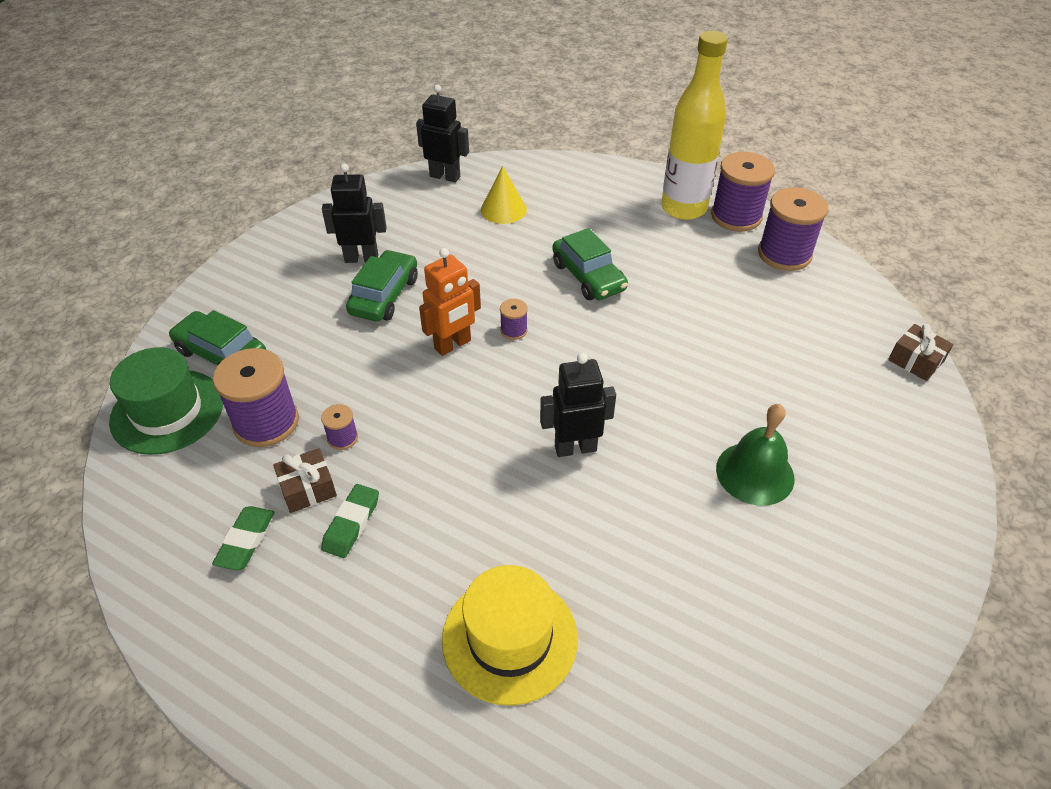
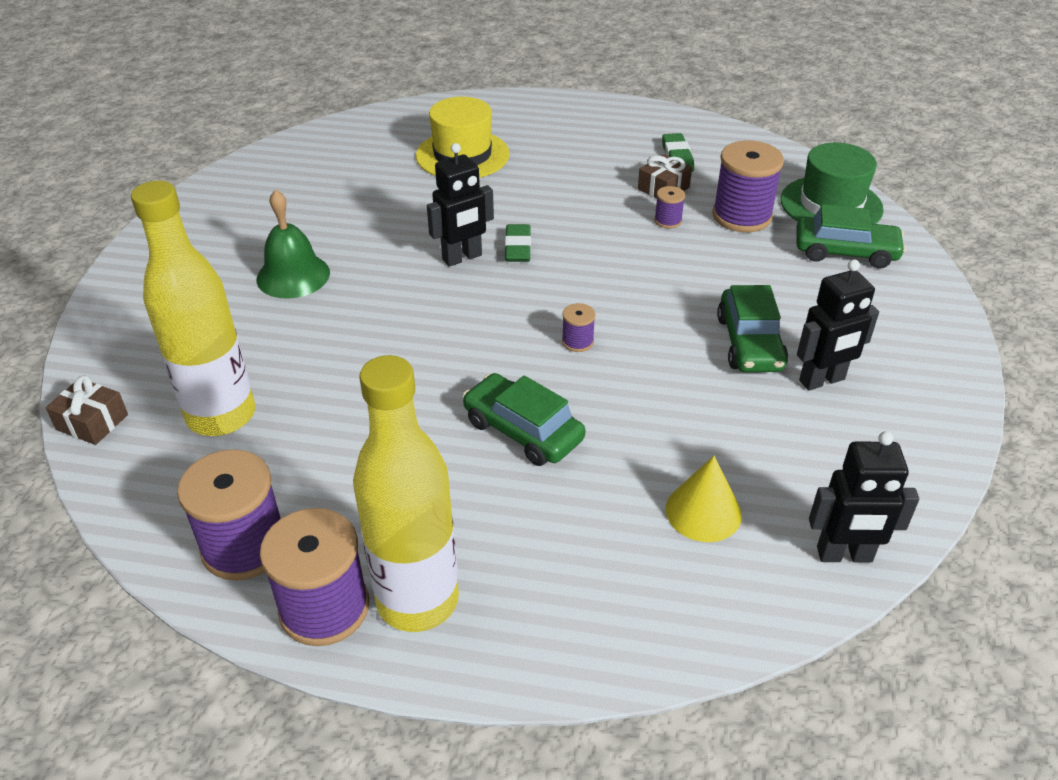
camera: 160 degrees right, 5 degrees down
(351, 523) = (612, 179): green eraser -> green eraser (518, 247)
(453, 345) = (632, 312): orange robot -> none
(811, 340) = (221, 415): none -> yellow bottle

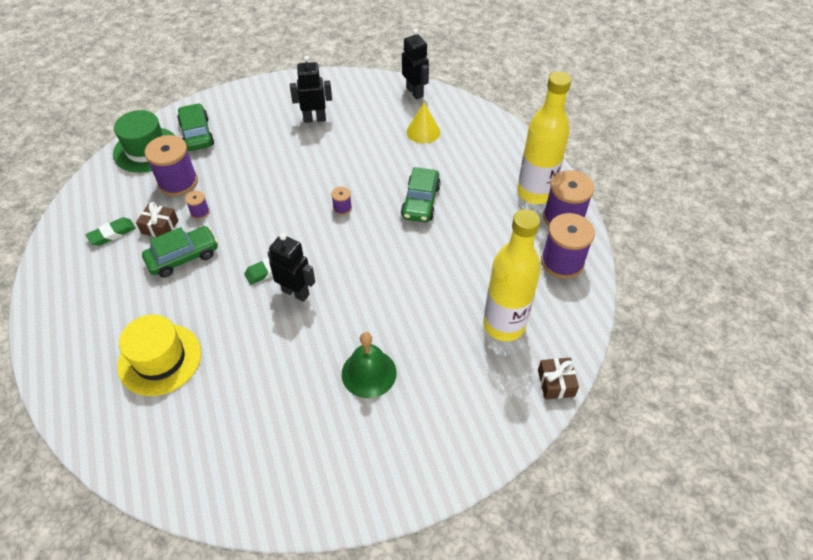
camera: 120 degrees left, 10 degrees up
(749, 343) = (301, 147): green car -> green car (183, 257)
(822, 380) = (314, 119): black robot -> black robot turned 45 degrees counterclockwise

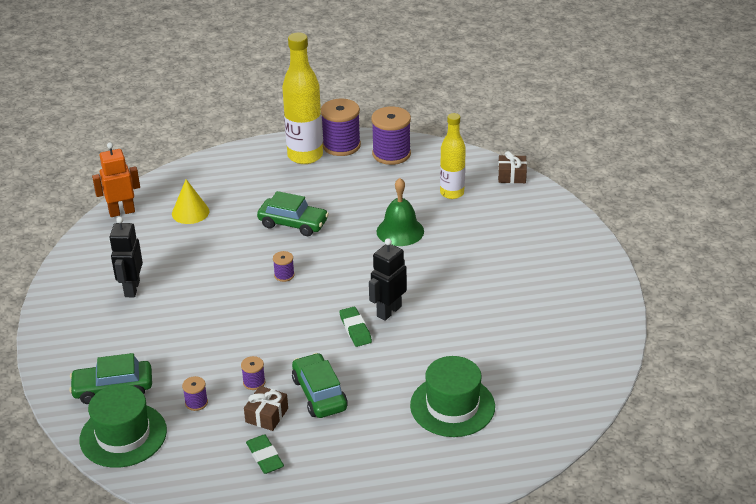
camera: 80 degrees left, 15 degrees down
(160, 359) = (452, 406): yellow hat -> green hat
(178, 182) = (196, 403): purple spool -> purple spool, size x0.46
(369, 373) = (488, 271): green bell -> green bell (400, 231)
(415, 92) = (122, 212): black robot -> orange robot
(504, 325) = (452, 193): yellow bottle -> yellow bottle, size x0.65

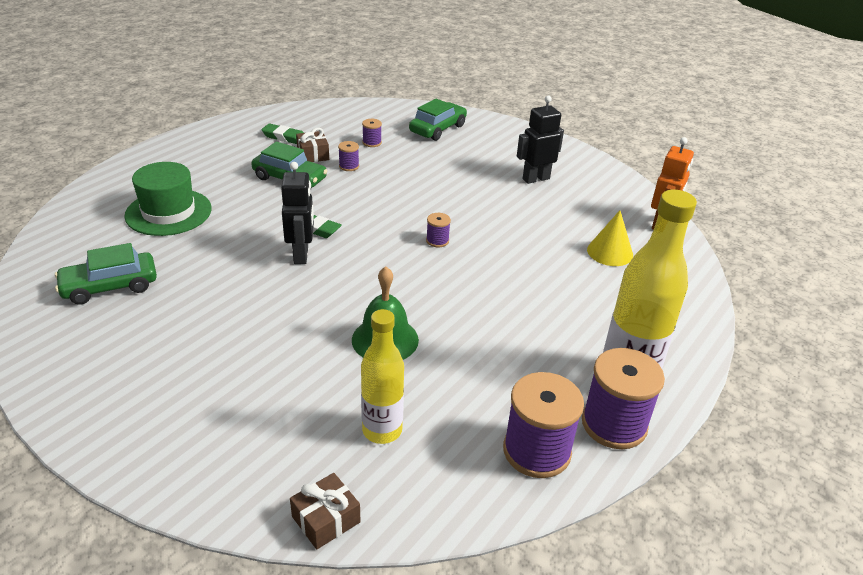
camera: 135 degrees right, 0 degrees up
(123, 435) = (391, 115): green hat -> none
(131, 289) = (535, 179): black robot -> black robot turned 75 degrees counterclockwise
(293, 223) = (504, 290): green car -> green car (110, 286)

